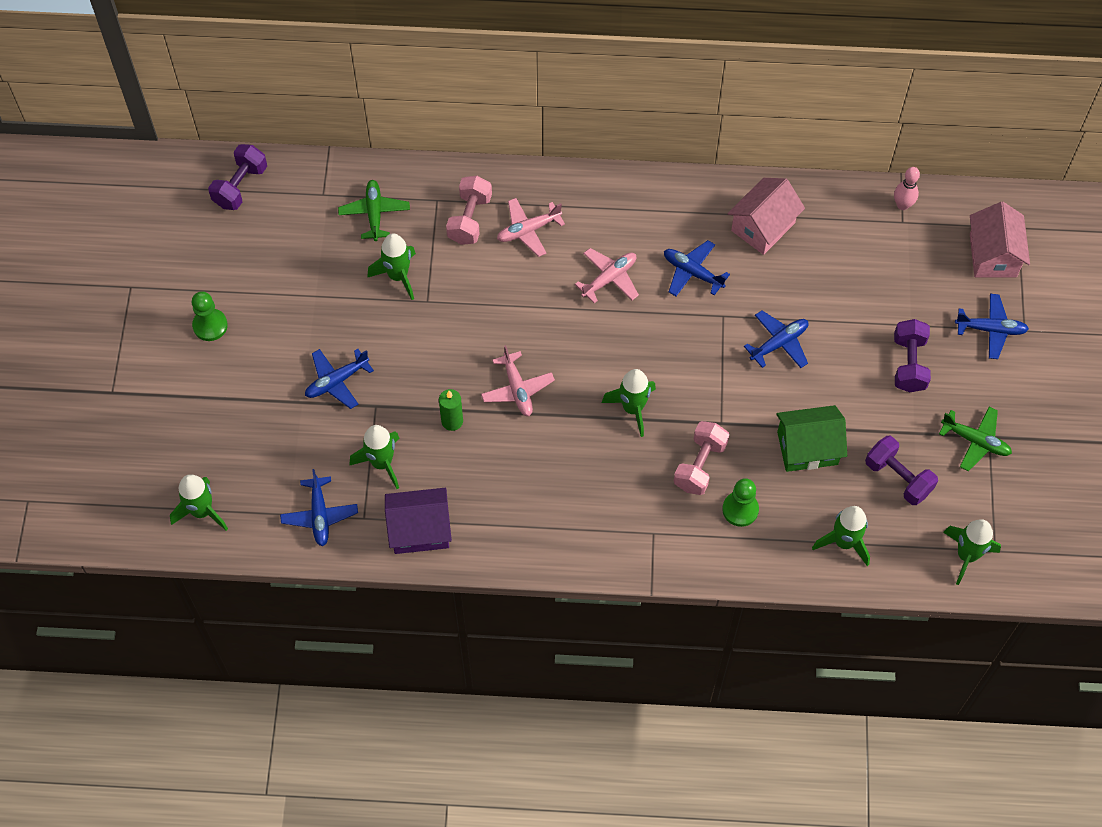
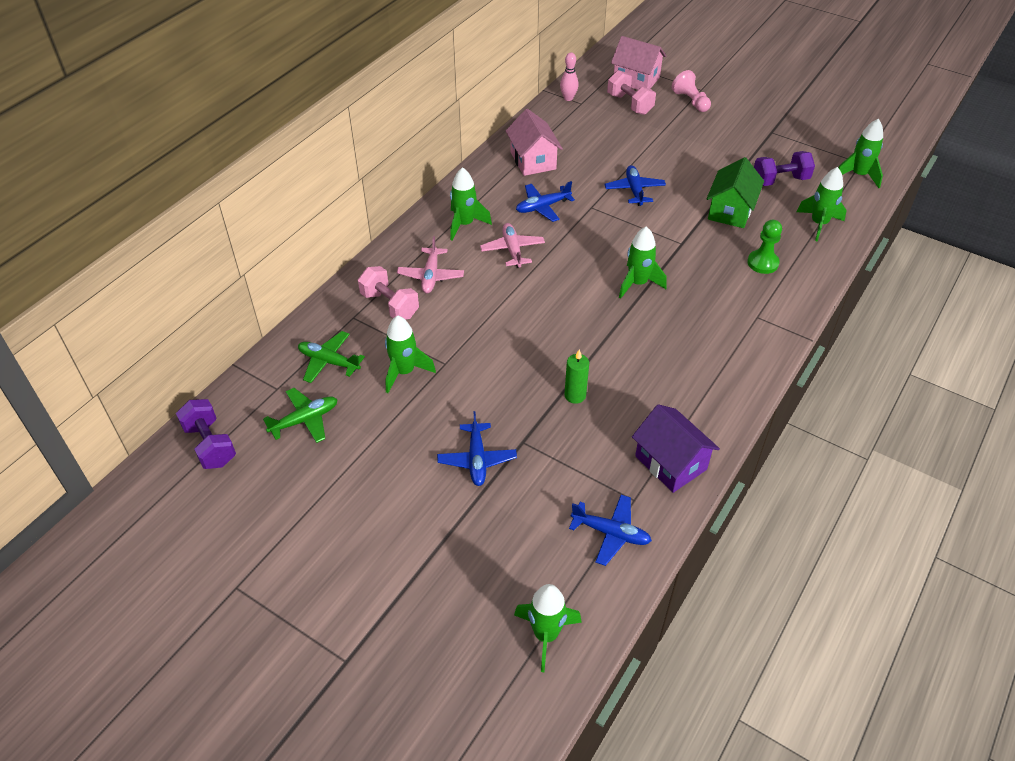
camera: 60 degrees left, 15 degrees down
(210, 325) = (339, 535): green pawn -> none
(382, 463) = (585, 462): green rocket -> green rocket (465, 224)
(420, 530) = (670, 463): purple house -> purple house turned 60 degrees counterclockwise
(517, 389) = (573, 342): pink plane -> none
(700, 465) = (711, 268): pink dumbbell -> pink dumbbell (629, 104)
(909, 364) = (693, 142): purple dumbbell -> none
(975, 441) = (771, 138): green plane -> green plane (304, 420)
(990, 329) = (691, 101): blue plane -> pink pawn

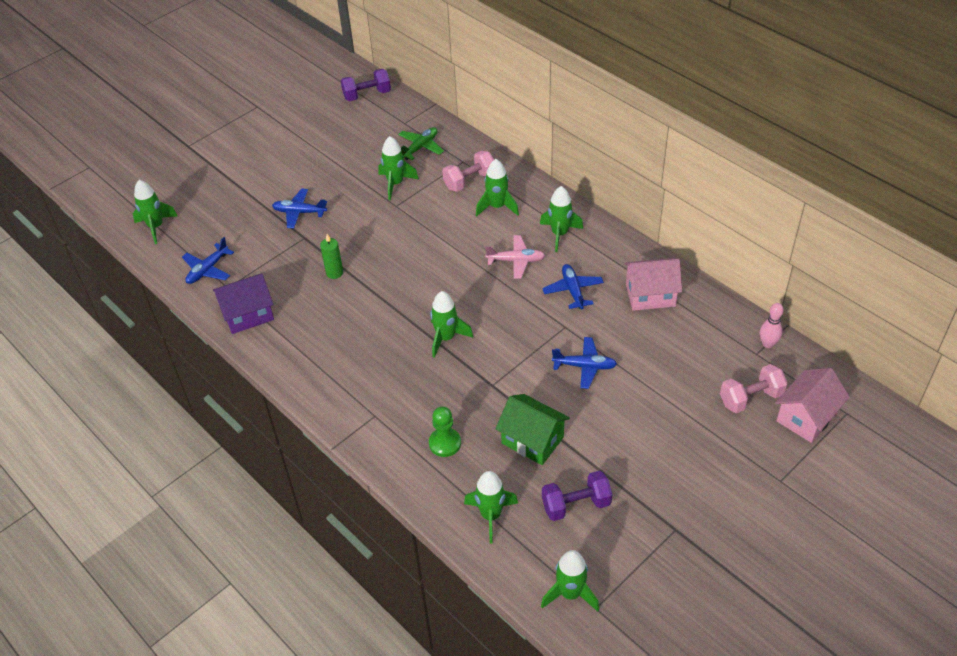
camera: 105 degrees right, 0 degrees up
(304, 420) = (370, 135): green plane -> none
(431, 276) = (497, 207): pink plane -> green rocket
(691, 101) = (753, 462): pink pawn -> none
(780, 180) = (576, 505): purple dumbbell -> purple dumbbell turned 75 degrees clockwise

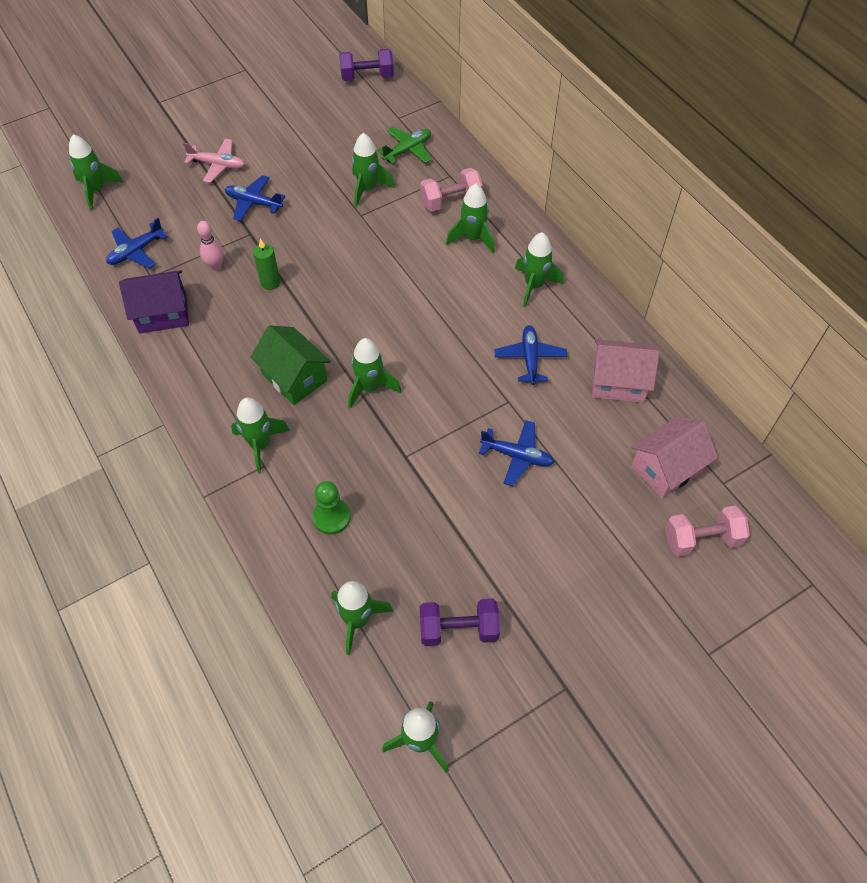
camera: 10 degrees right, 10 degrees up
(366, 400) = (260, 445): none -> green rocket
(516, 261) = (475, 308): pink plane -> pink plane (217, 165)
(532, 440) = (431, 536): green house -> green house (294, 377)
(767, 344) = (740, 473): pink bowling pin -> pink bowling pin (215, 266)
(806, 417) = (762, 578): pink house -> pink house (666, 468)

